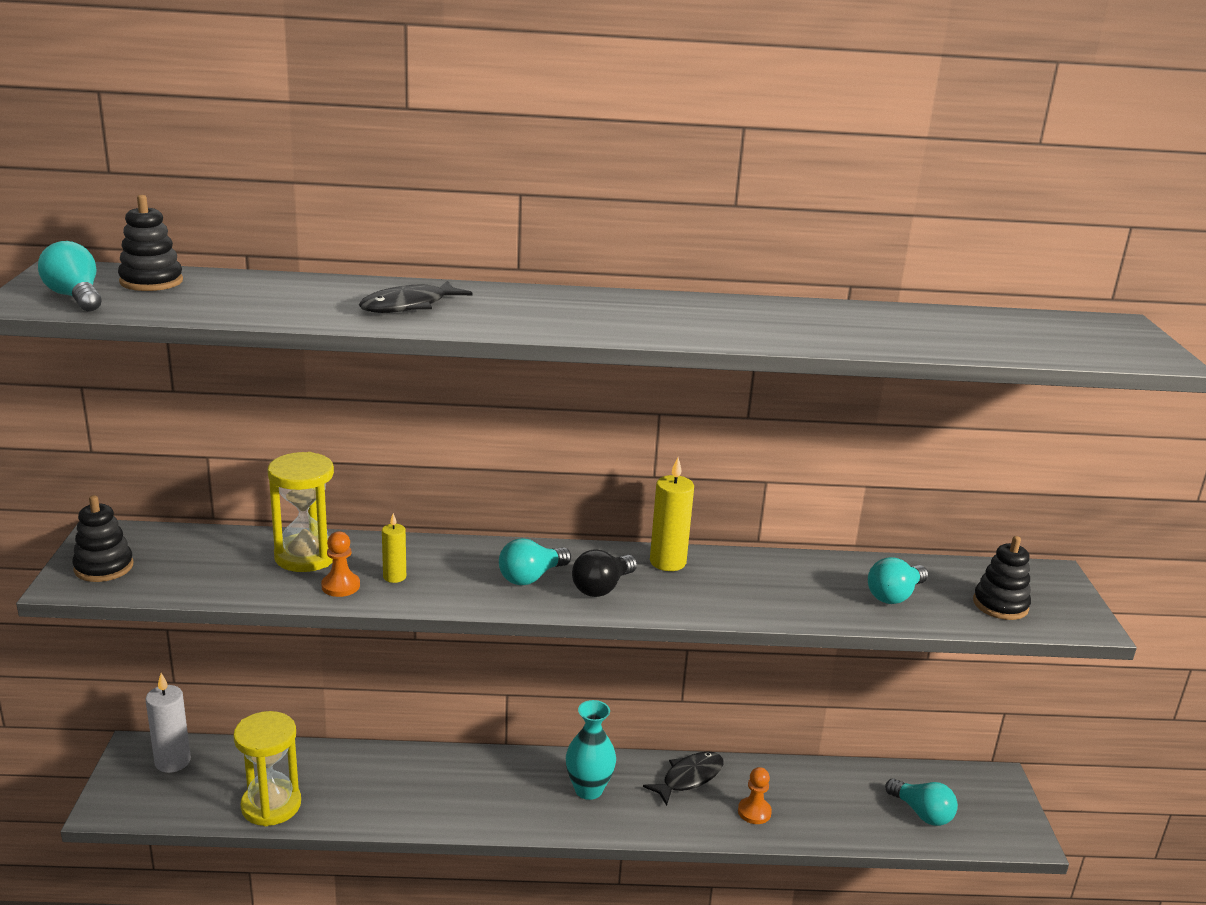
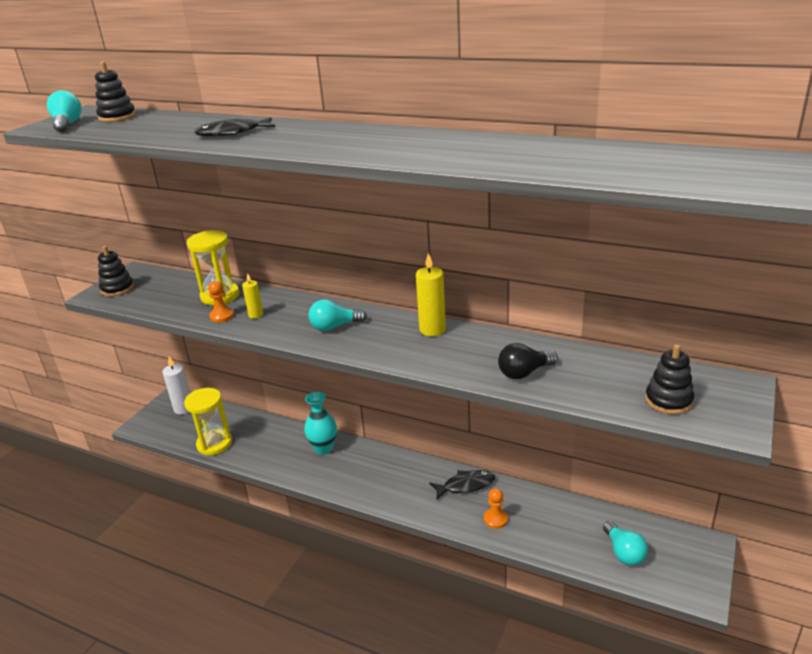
camera: 30 degrees right, 5 degrees up
(588, 789) = (395, 477): turquoise vase -> turquoise vase (323, 448)
(602, 587) = (373, 340): black light bulb -> black light bulb (524, 373)
(894, 595) = (582, 379): turquoise light bulb -> none

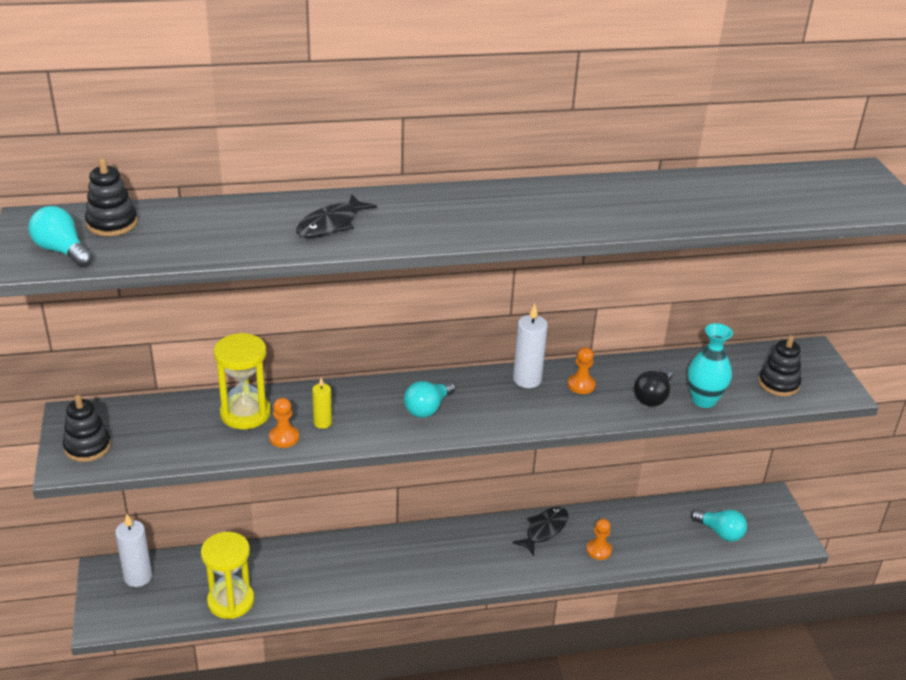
camera: 40 degrees left, 5 degrees up
(323, 448) = (366, 553): turquoise vase -> turquoise vase (703, 400)
(432, 329) = (527, 379): yellow candle -> white candle
(472, 346) = (581, 385): none -> orange pawn

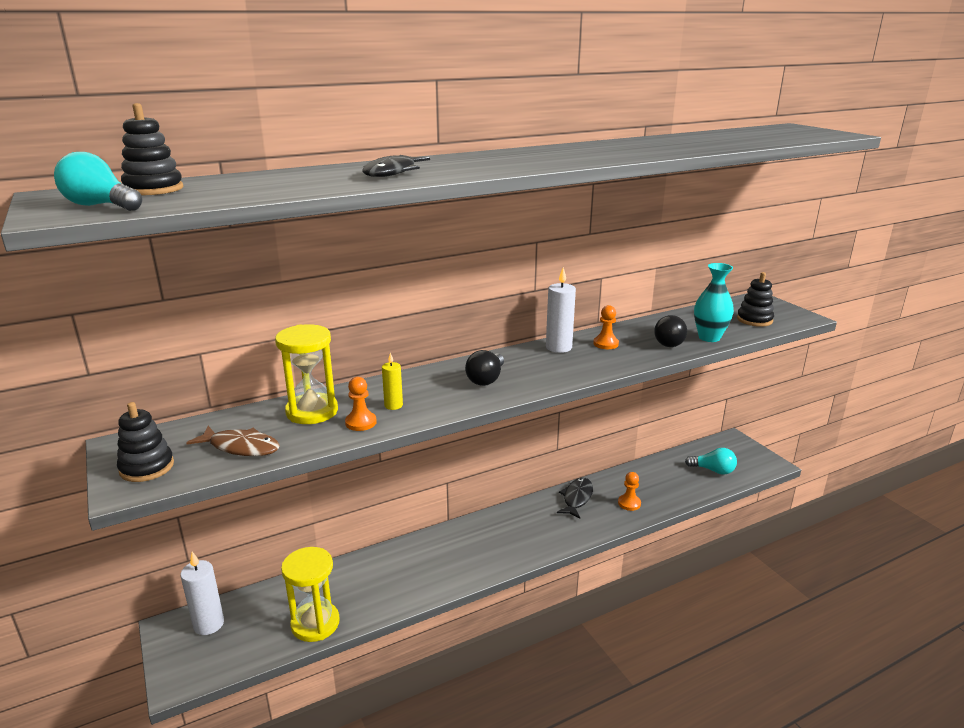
camera: 15 degrees left, 10 degrees down
(170, 442) = (241, 447): none -> brown fish
(428, 408) = (486, 379): turquoise light bulb -> black light bulb

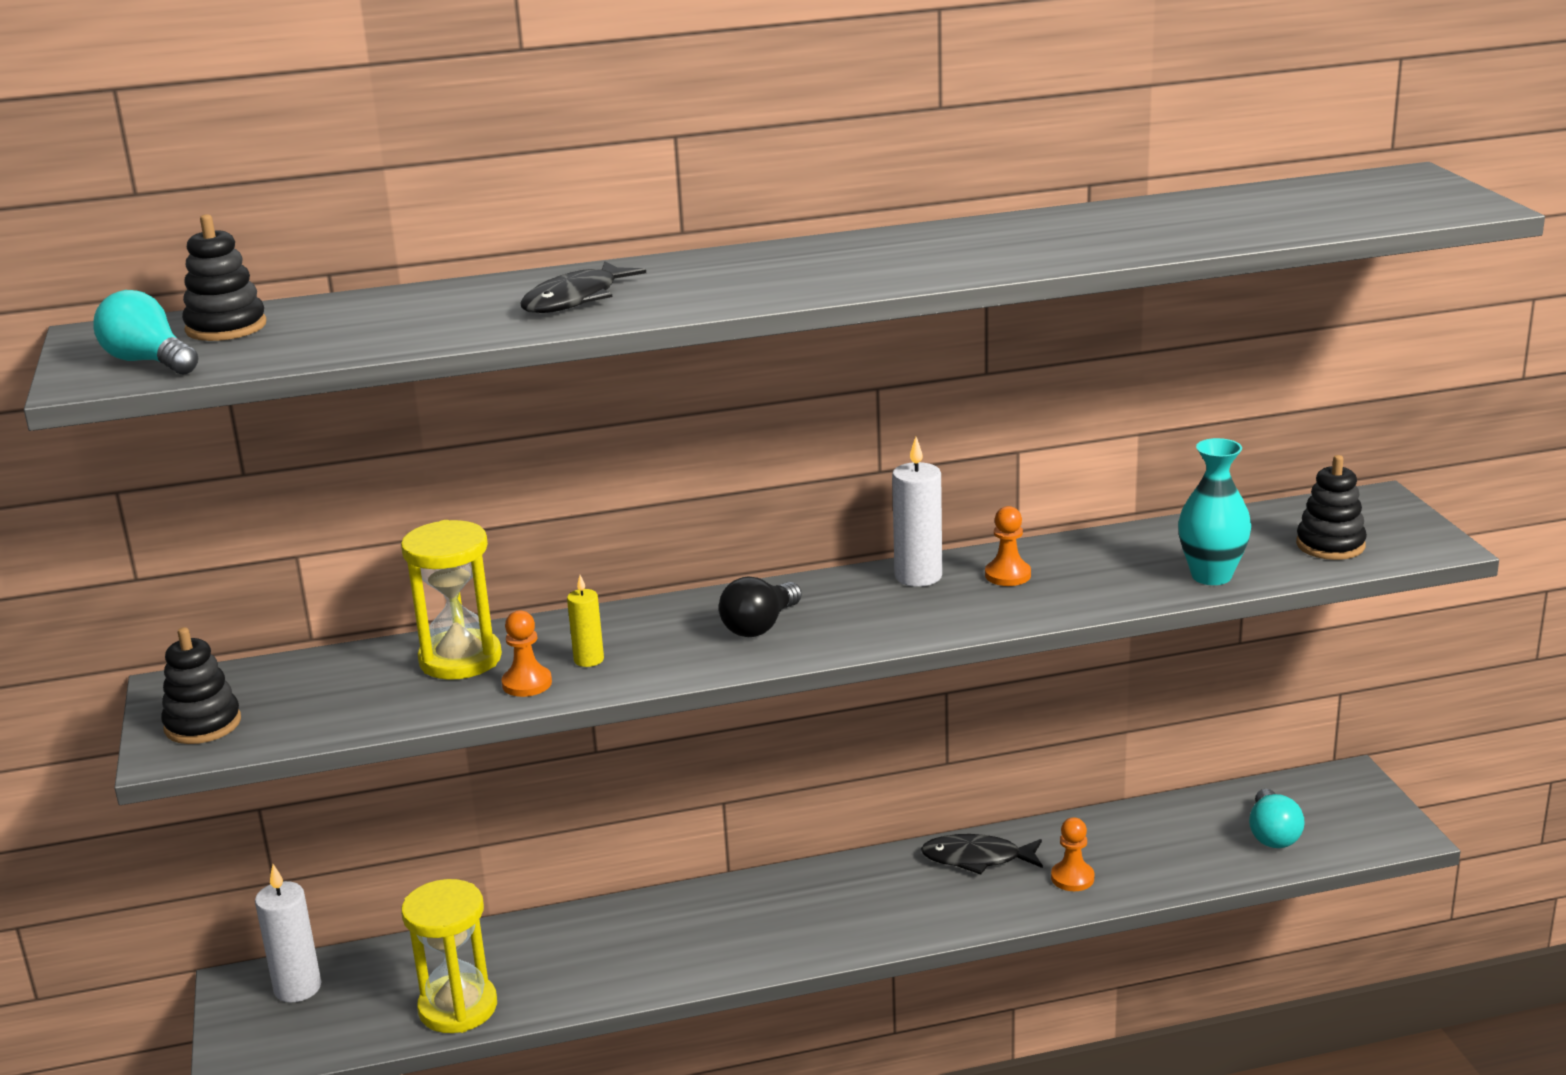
camera: 15 degrees right, 0 degrees up
(241, 447) = (339, 706): brown fish -> none
(577, 498) = (977, 858): black fish -> black fish turned 120 degrees counterclockwise
(668, 342) = (1127, 579): black light bulb -> none
(713, 470) = (1272, 834): turquoise light bulb -> turquoise light bulb turned 60 degrees clockwise

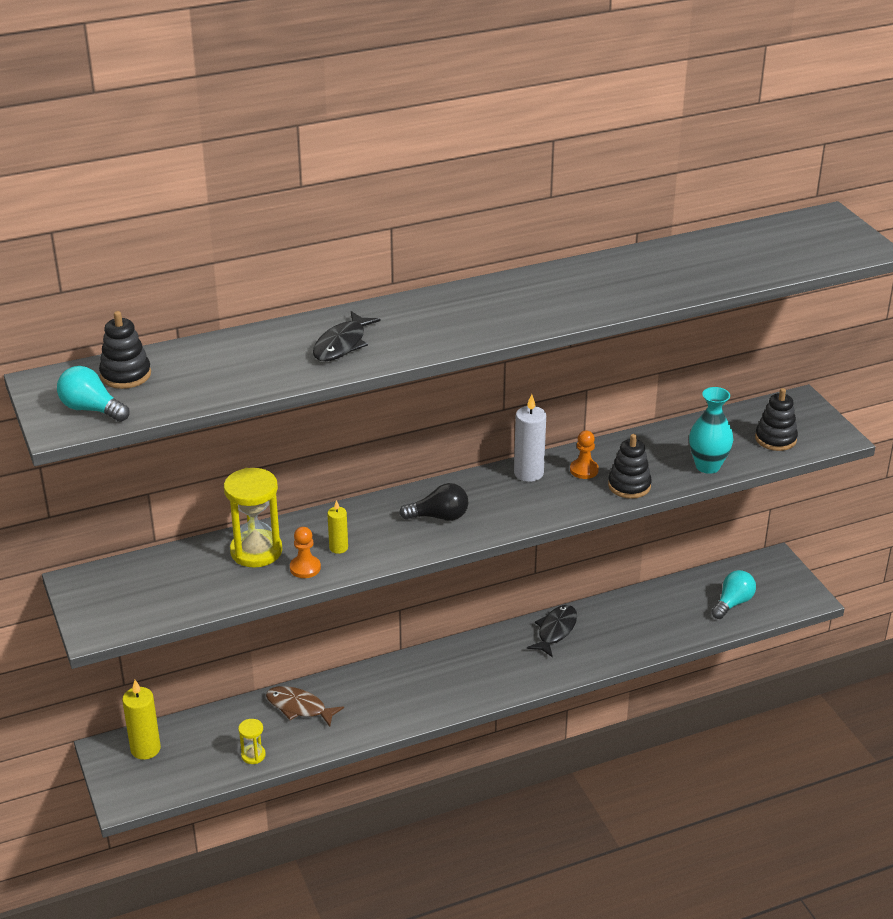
camera: 10 degrees left, 10 degrees up
(203, 724) = (108, 609): black stacking toy -> black stacking toy (629, 486)
(297, 988) = (145, 749): white candle -> yellow candle
(458, 1007) = (253, 755): yellow hourglass -> yellow hourglass, size x0.49
(549, 943) = (299, 707): none -> brown fish
(760, 626) = (439, 517): black light bulb -> black light bulb turned 120 degrees counterclockwise
(977, 858) = (555, 631): black fish -> black fish turned 120 degrees clockwise
(1072, 878) = (616, 641): orange pawn -> none
(1272, 834) = (732, 603): turquoise light bulb -> turquoise light bulb turned 135 degrees counterclockwise

